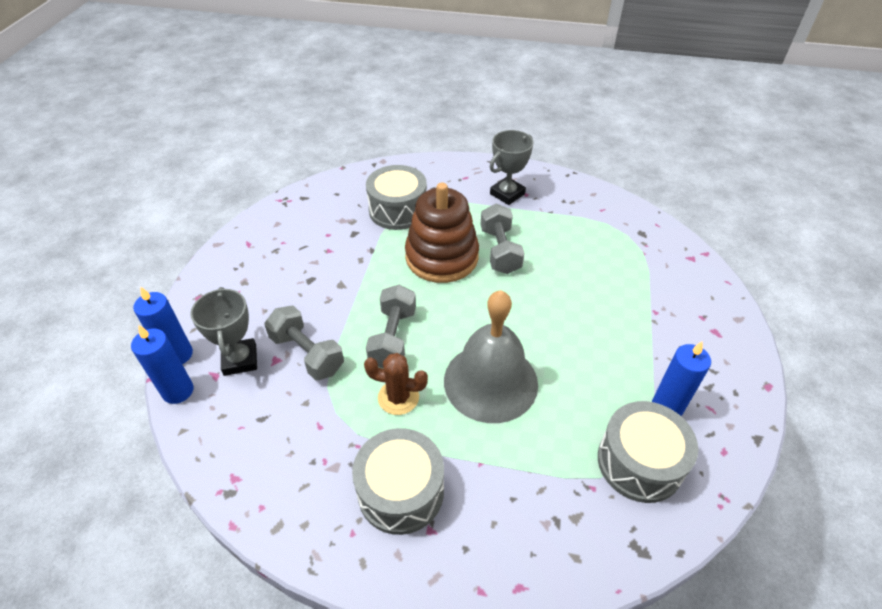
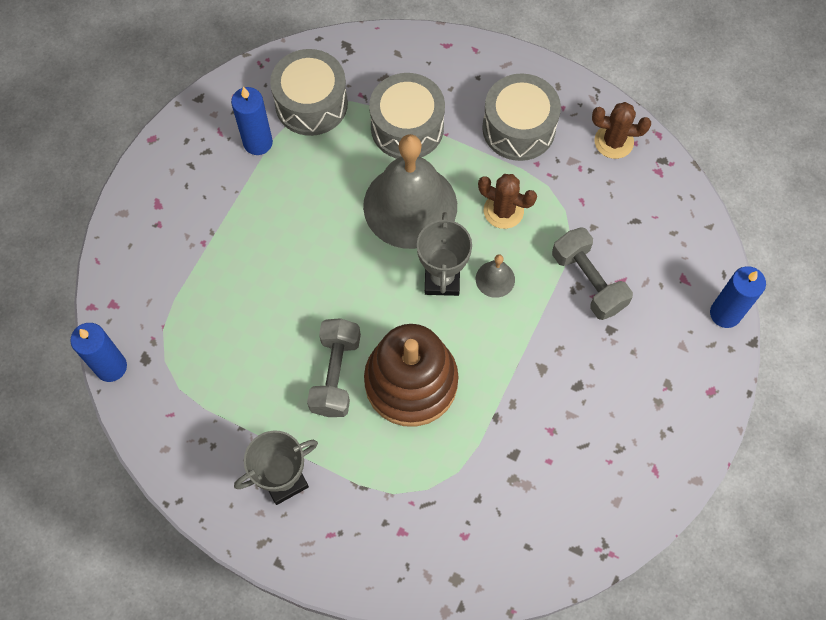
camera: 165 degrees left, 20 degrees up
(178, 391) = (719, 269): blue candle -> blue candle (111, 367)
(240, 360) = (658, 291): grey trophy -> grey trophy (442, 279)
(287, 502) = (613, 142): none -> brown cactus
(393, 338) = (495, 279): grey dumbbell -> grey bell
(398, 210) = (446, 486): grey drum -> grey drum (407, 127)

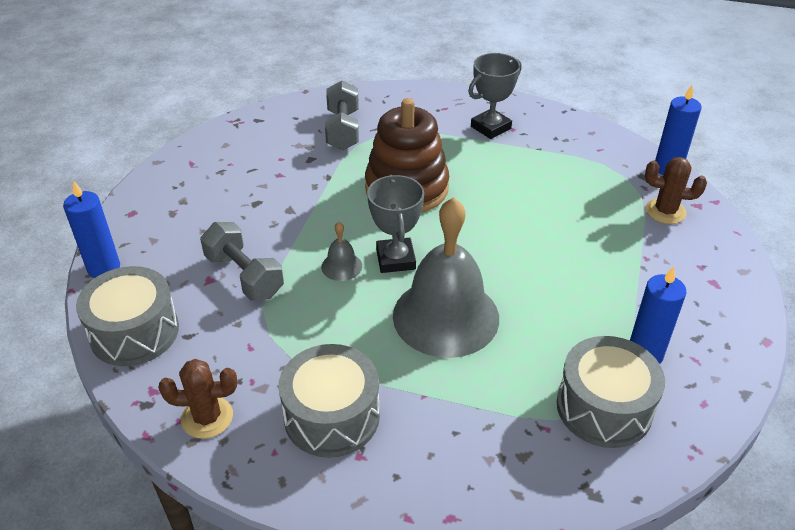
camera: 170 degrees right, 25 degrees down
(336, 374) = (474, 185): grey dumbbell -> grey dumbbell (343, 130)
(407, 127) = (473, 396): grey drum -> grey drum (134, 332)
(503, 211) = (340, 325): brown cactus -> brown cactus (665, 211)

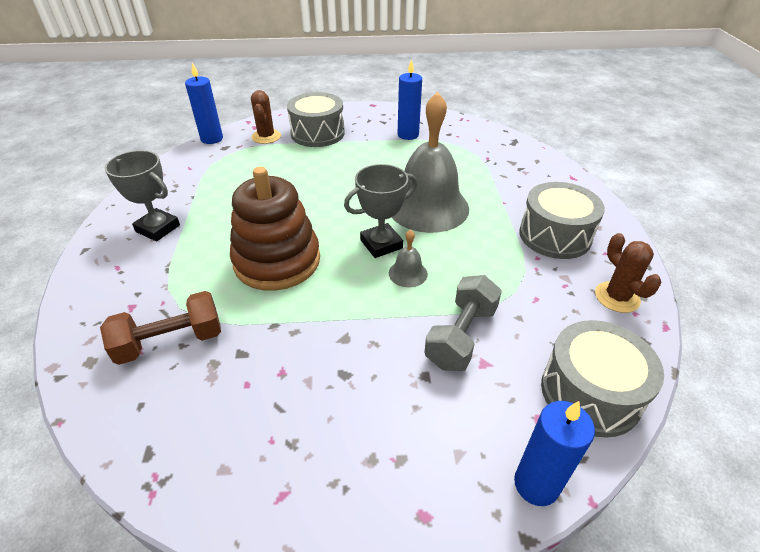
camera: 110 degrees left, 0 degrees up
(343, 130) = (171, 342): grey dumbbell -> brown dumbbell
(604, 407) = (457, 143): grey drum -> grey drum (317, 133)

